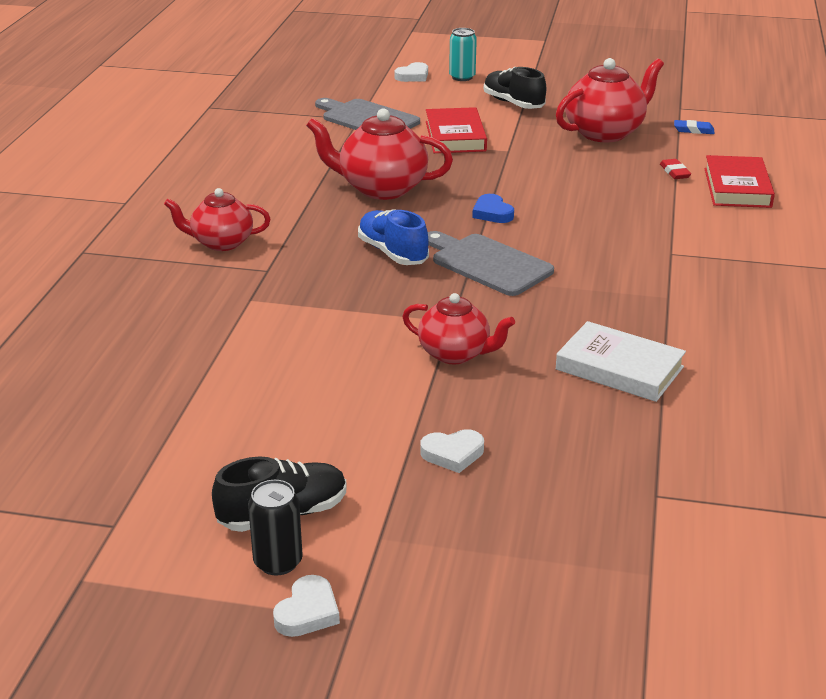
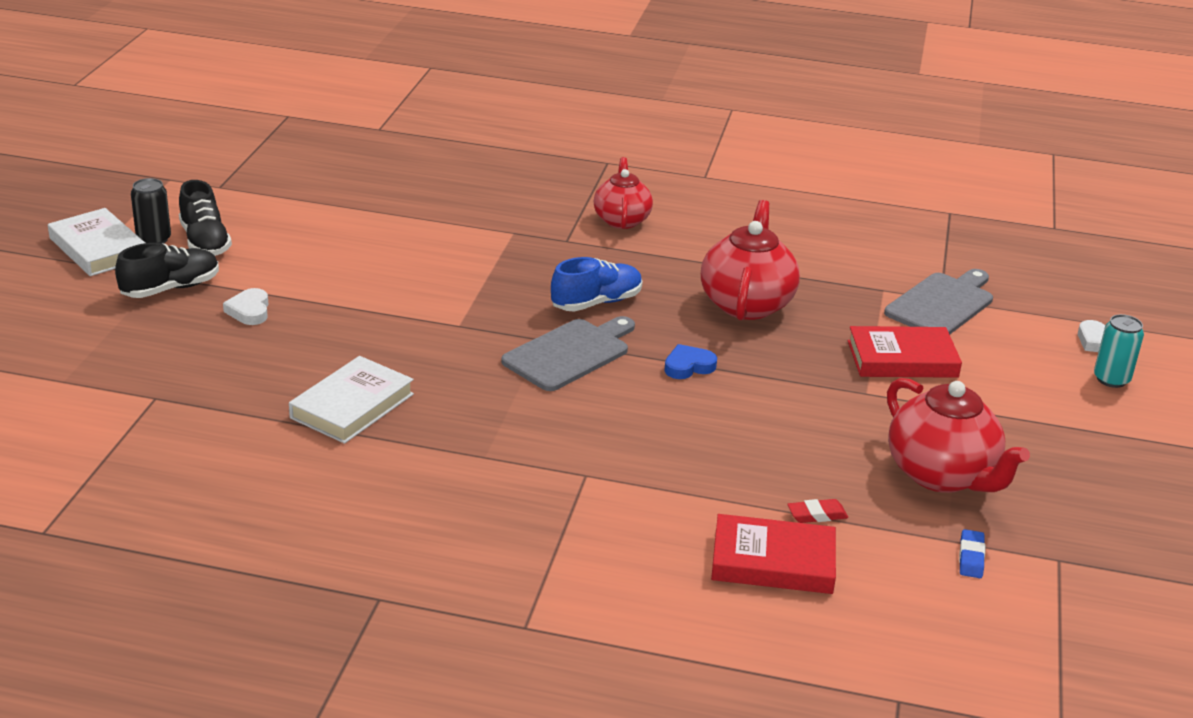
camera: 90 degrees right, 0 degrees up
(307, 612) = (98, 248): white heart -> white book
(455, 354) = (399, 323): red teapot -> none
(513, 103) = (1026, 411): black shoe -> black shoe (171, 289)

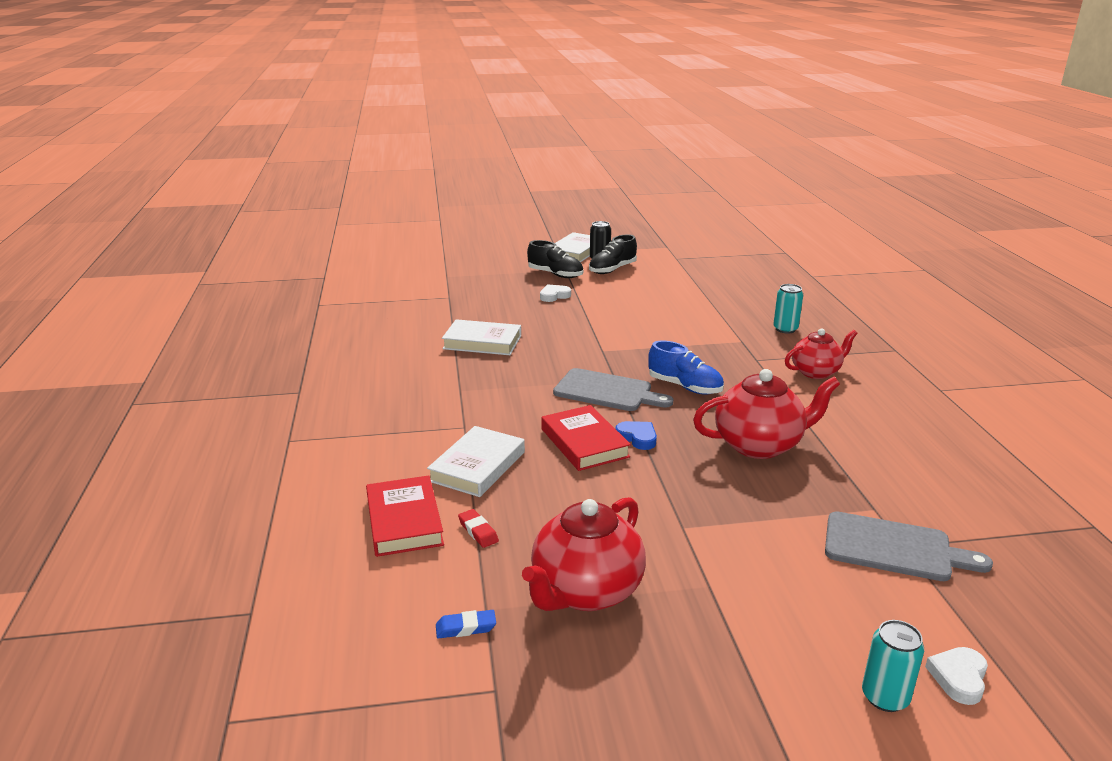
camera: 70 degrees right, 5 degrees down
(506, 197) = (785, 329): none -> turquoise can
(685, 486) = (477, 466): none -> white book
(902, 359) = (762, 539): red book -> red book (584, 443)

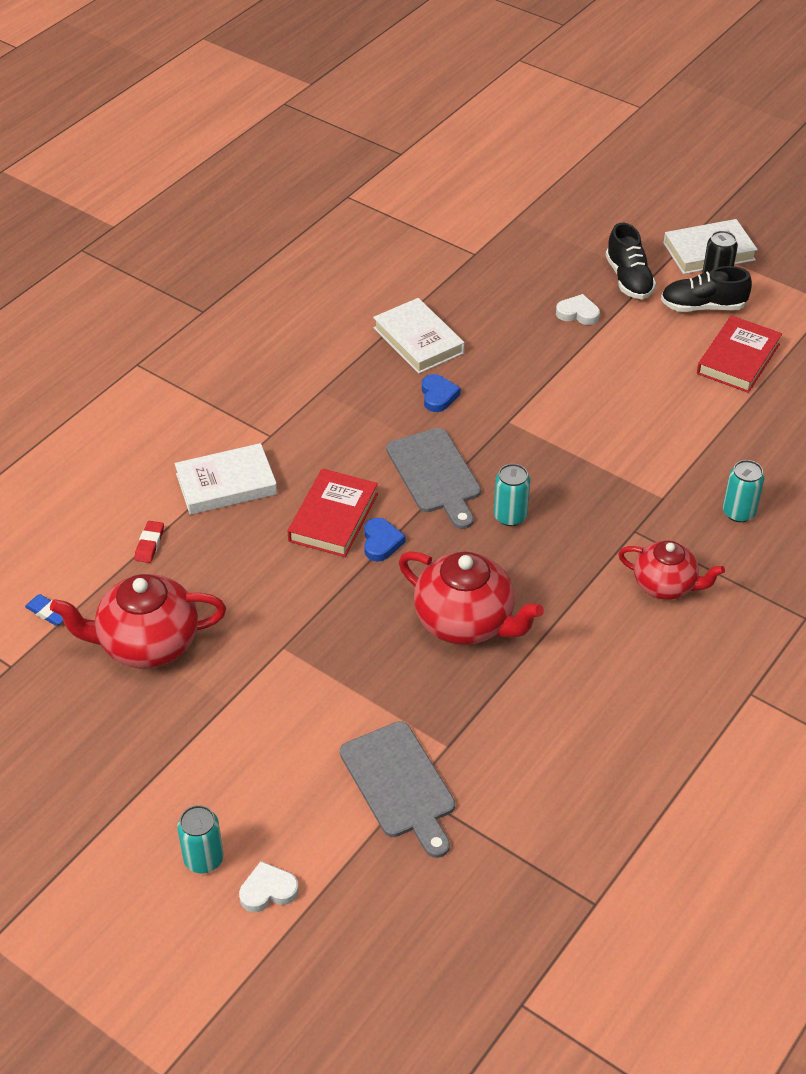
camera: 45 degrees right, 20 degrees up
(404, 521) = (118, 499): red book -> red book (738, 359)
(541, 359) = (438, 396): none -> blue heart
(685, 387) = (510, 516): blue shoe -> turquoise can

